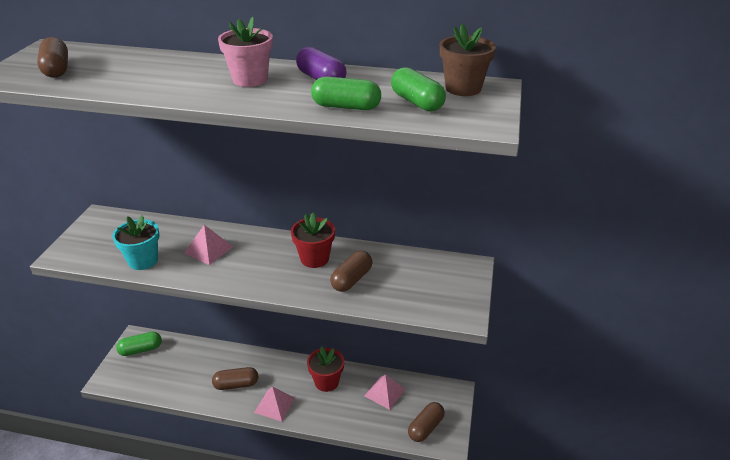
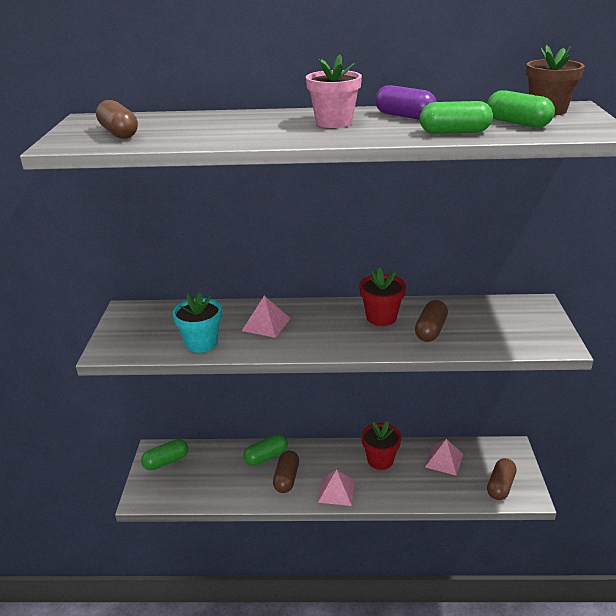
camera: 10 degrees left, 5 degrees down
(227, 360) = (266, 457): none -> green capsule
(236, 384) = (286, 478): brown capsule -> brown capsule turned 60 degrees counterclockwise

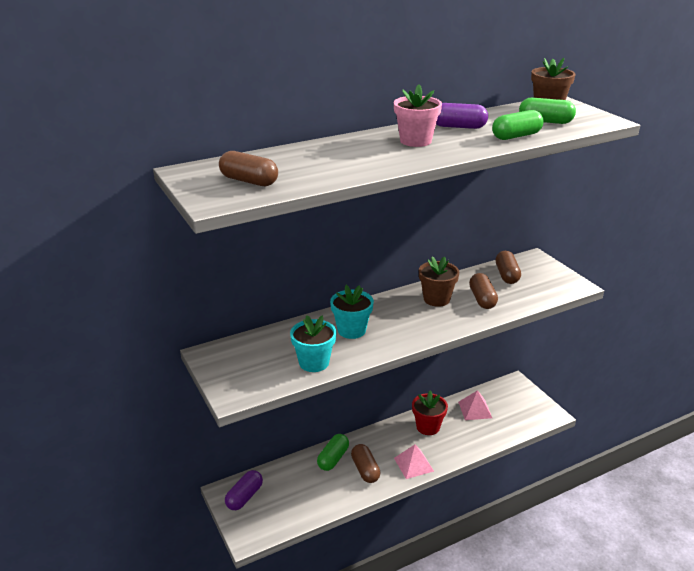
camera: 30 degrees left, 0 degrees up
(166, 461) = (244, 497): green capsule -> purple capsule
(266, 324) = (351, 330): pink pyramid -> turquoise flower pot
(381, 317) = (436, 299): red flower pot -> brown flower pot
(500, 486) = (527, 414): brown capsule -> brown capsule (507, 275)

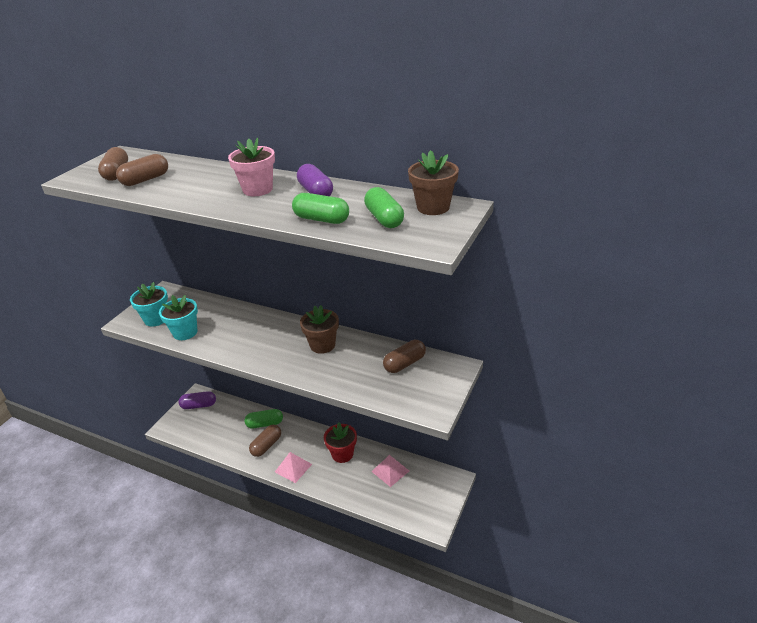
camera: 55 degrees right, 5 degrees up
(351, 330) = (239, 328): turquoise flower pot -> turquoise flower pot (156, 319)
(482, 299) = (347, 367): brown capsule -> brown capsule (145, 180)

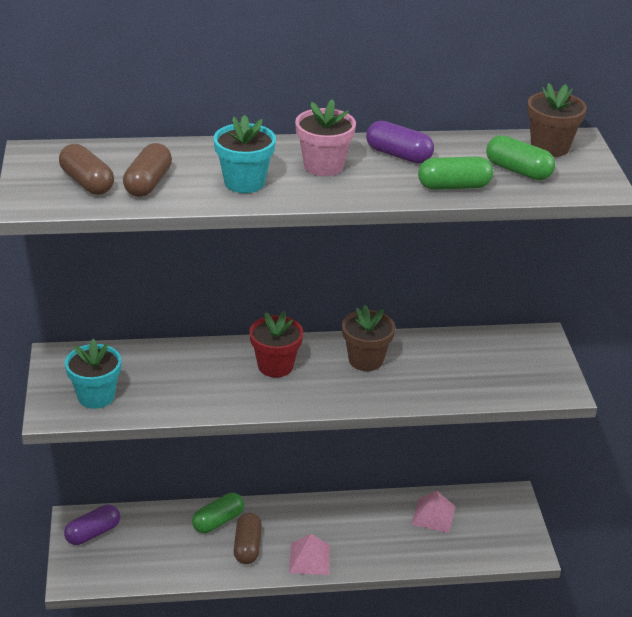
camera: 35 degrees left, 0 degrees up
(185, 332) = (163, 400): turquoise flower pot -> turquoise flower pot (244, 182)
(342, 454) = (358, 518): red flower pot -> red flower pot (275, 366)
(404, 364) = (483, 351): brown capsule -> none

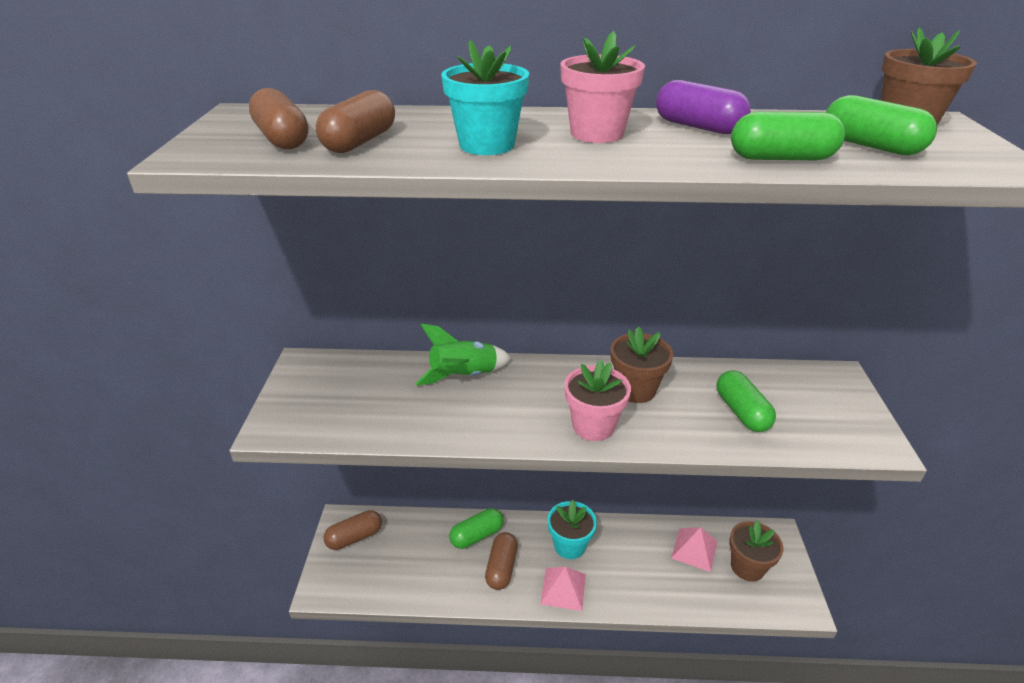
camera: 10 degrees right, 0 degrees up
(93, 533) = (354, 537): purple capsule -> brown capsule
(96, 396) = (327, 411): turquoise flower pot -> turquoise flower pot (569, 545)
(211, 358) = (464, 376): none -> green rocket
(275, 366) = (533, 390): red flower pot -> none
(331, 392) = (593, 426): none -> pink flower pot
(455, 372) = (741, 412): none -> green capsule
(483, 525) = (747, 567): none -> brown flower pot

